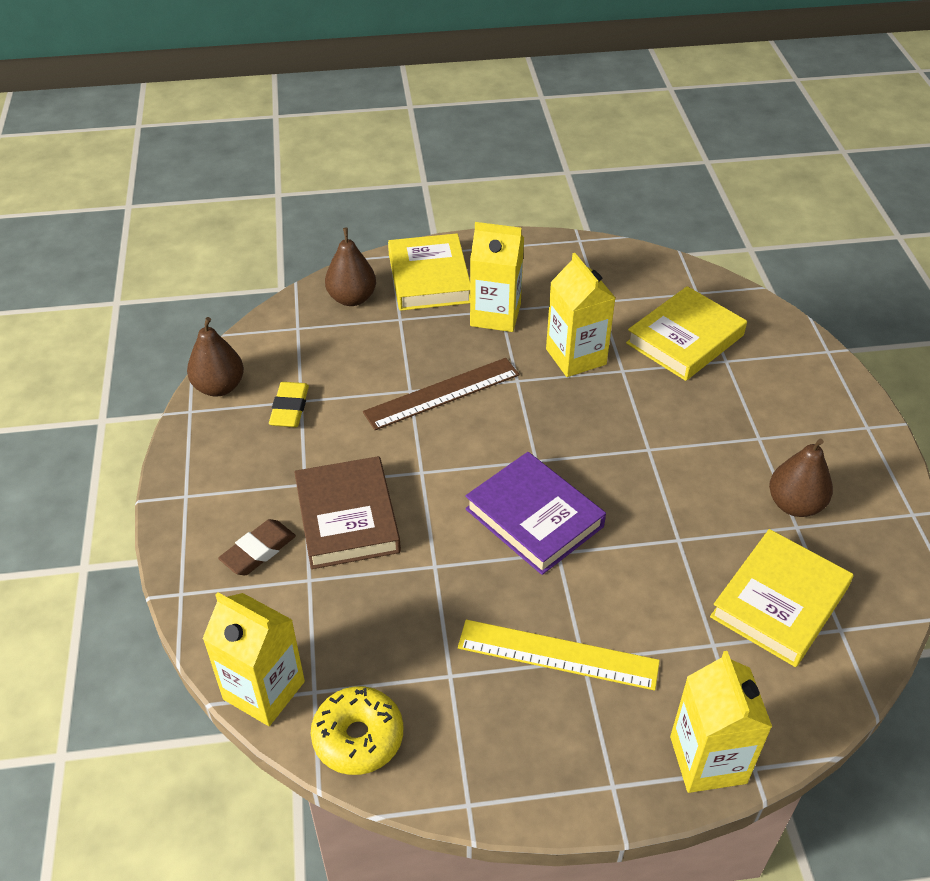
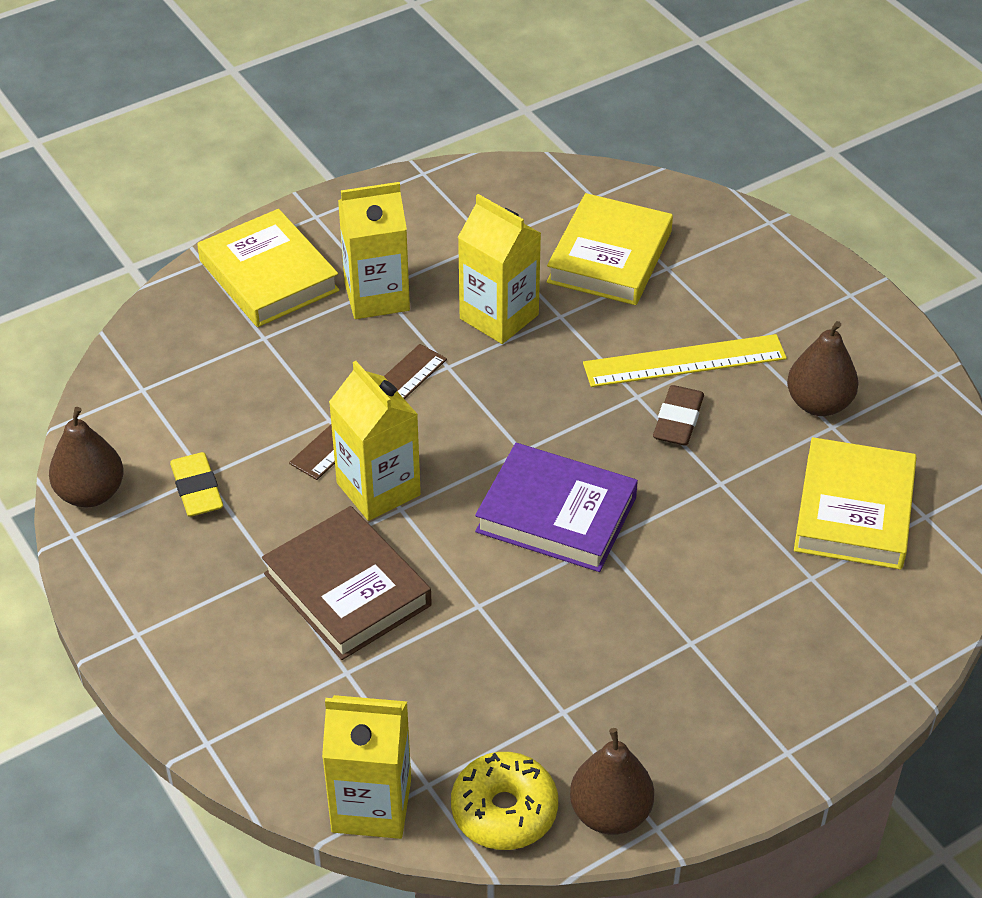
camera: 25 degrees left, 0 degrees up
(258, 551) = (267, 663): brown eraser -> brown eraser (678, 420)
(352, 298) = (188, 331): brown pear -> brown pear (610, 813)
(558, 655) = (662, 647): yellow ruler -> yellow ruler (684, 361)
(708, 760) = (864, 690): yellow carton -> yellow carton (378, 489)

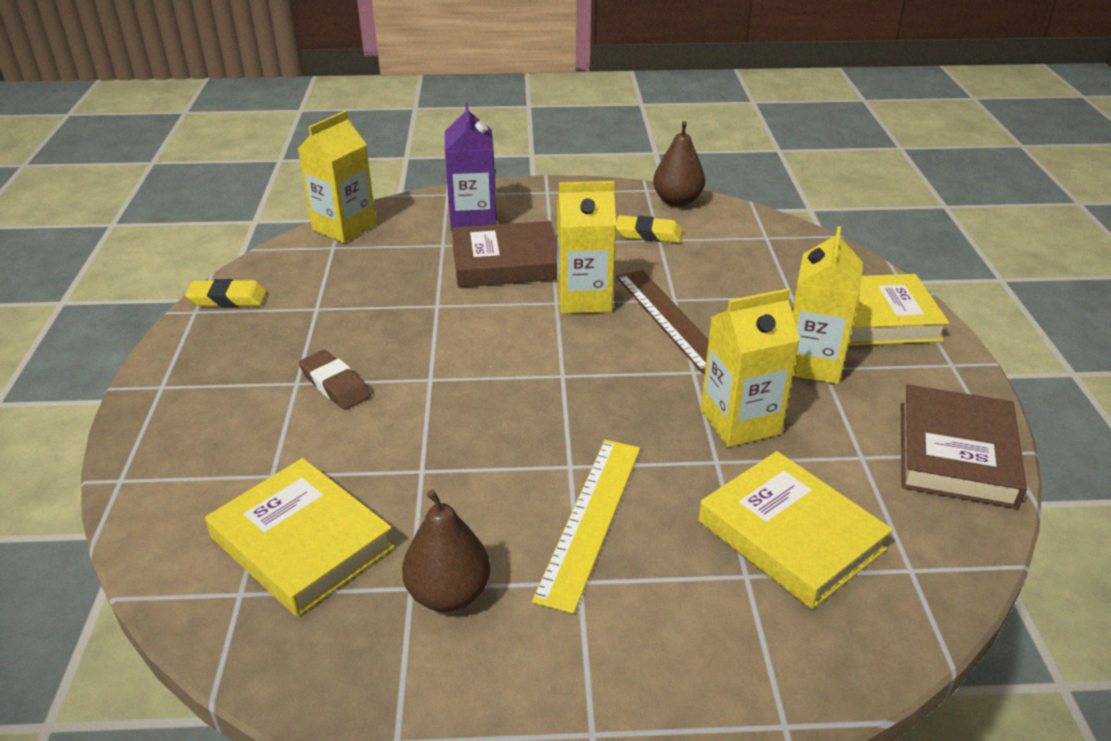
camera: 120 degrees right, 10 degrees down
(264, 673) = (473, 220): none -> purple carton
(445, 196) = (956, 453): none -> brown book
(504, 810) = (282, 265): yellow donut -> none
(556, 514) = (480, 367): purple book -> none
(610, 813) = (228, 299): brown pear -> yellow eraser
(678, 420) = (517, 478): brown eraser -> brown eraser (335, 385)

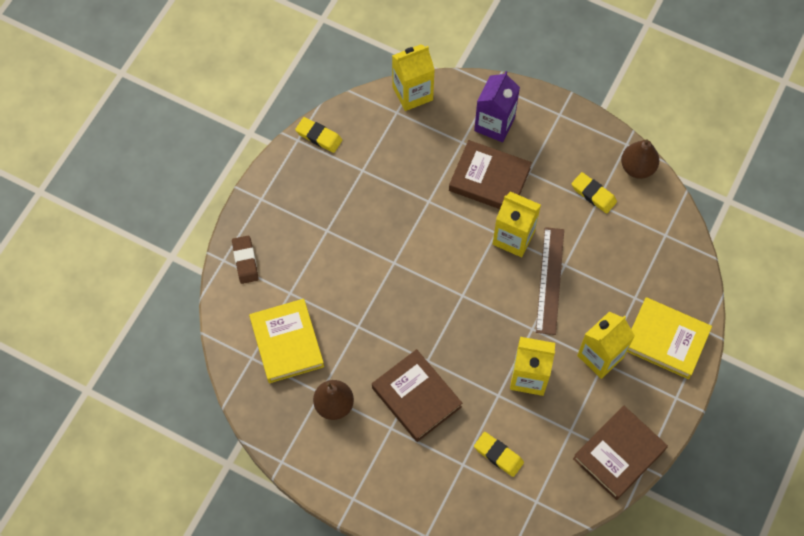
camera: 30 degrees right, 30 degrees up
(335, 385) = (345, 242): brown eraser -> brown eraser (245, 261)
(590, 519) = (416, 397): yellow ruler -> brown book
(790, 535) = (498, 455): yellow book -> yellow eraser

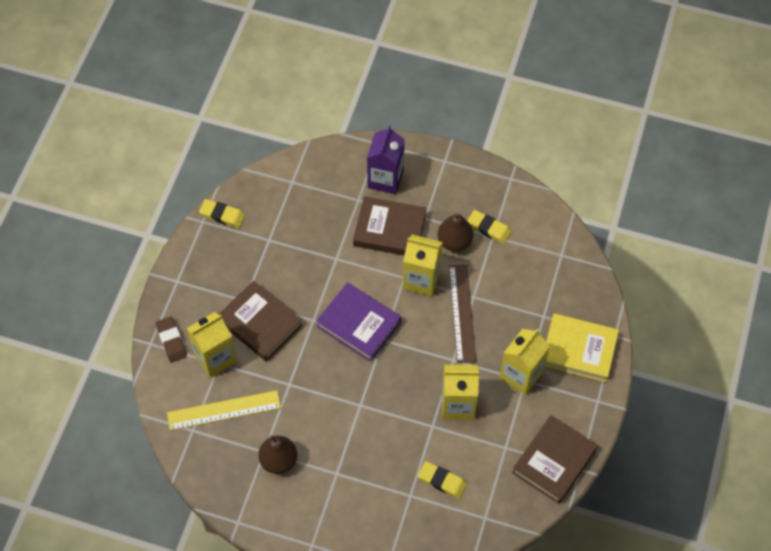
camera: 10 degrees left, 5 degrees down
(287, 343) = (224, 410): yellow book -> yellow ruler
(412, 93) = (304, 162): yellow carton -> yellow carton (215, 358)
(416, 397) = (355, 441): brown book -> brown book (260, 323)
(440, 274) = (359, 324): none -> purple book
(637, 167) = (524, 198): brown pear -> brown pear (454, 241)

